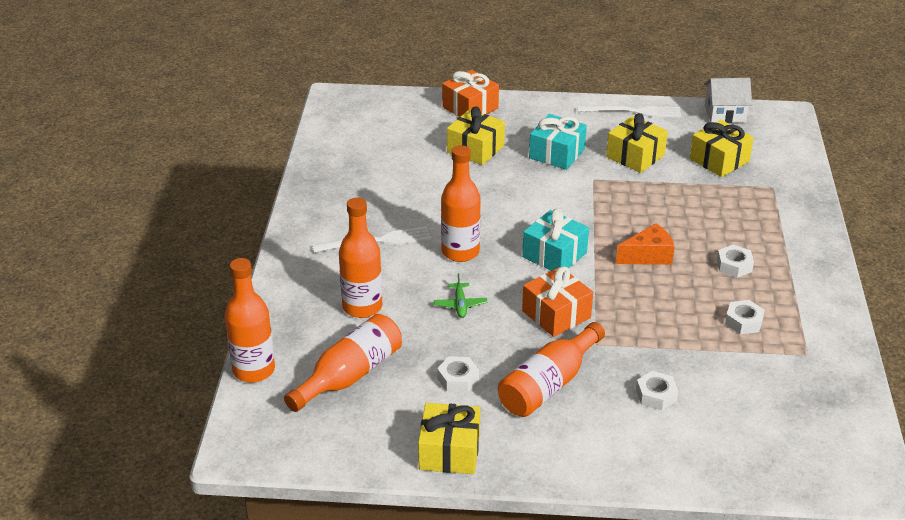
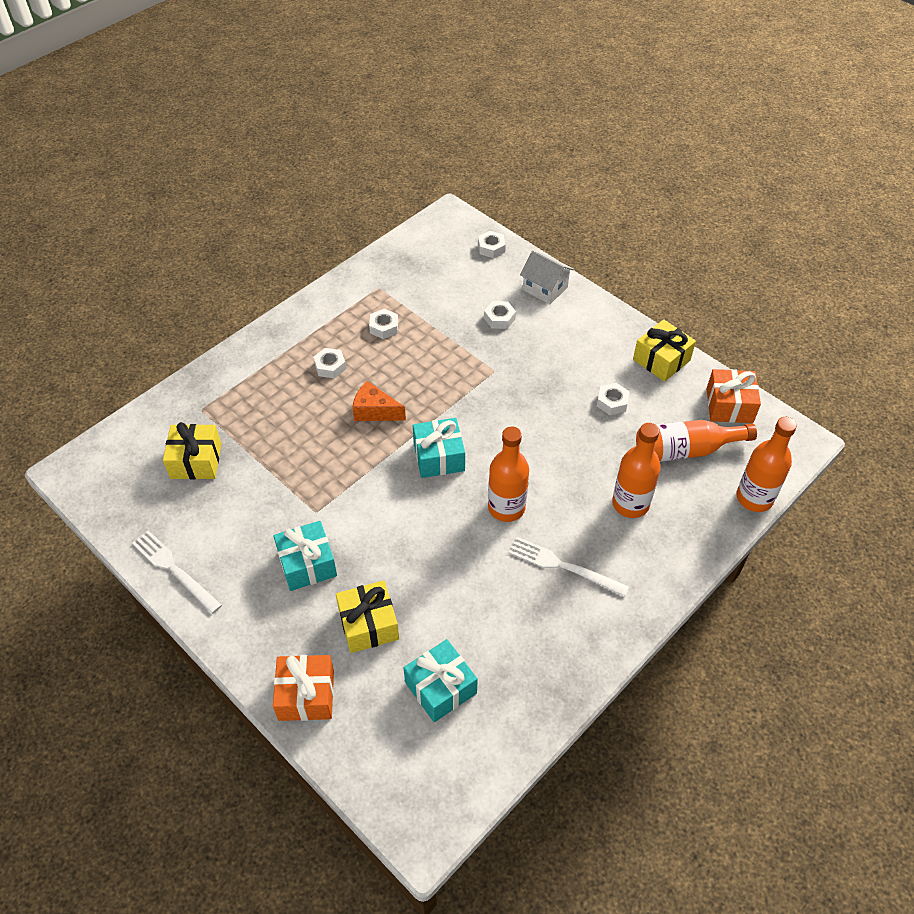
camera: 140 degrees left, 15 degrees up
(393, 147) = (440, 688): none -> turquoise gift
(460, 304) = (554, 458): green plane -> none
(548, 384) = (556, 363): orange bottle -> none
(556, 314) = (495, 407): orange gift -> orange gift (729, 405)
(635, 156) = (250, 513): yellow gift -> none
(724, 114) = (110, 508): white house -> white house (545, 288)
(771, 471) = (491, 248): none -> white nut

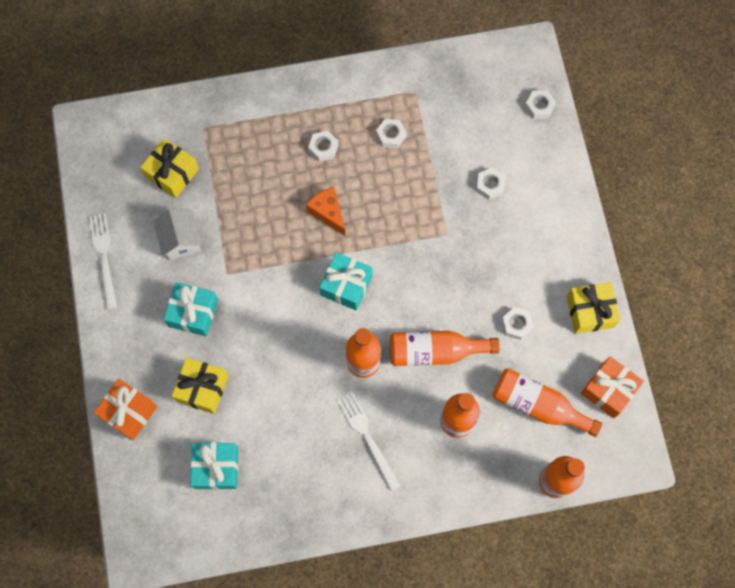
camera: 35 degrees right, 20 degrees up
(545, 288) = (551, 178): white house -> white house (181, 240)
(563, 461) = (435, 351): none -> orange bottle

